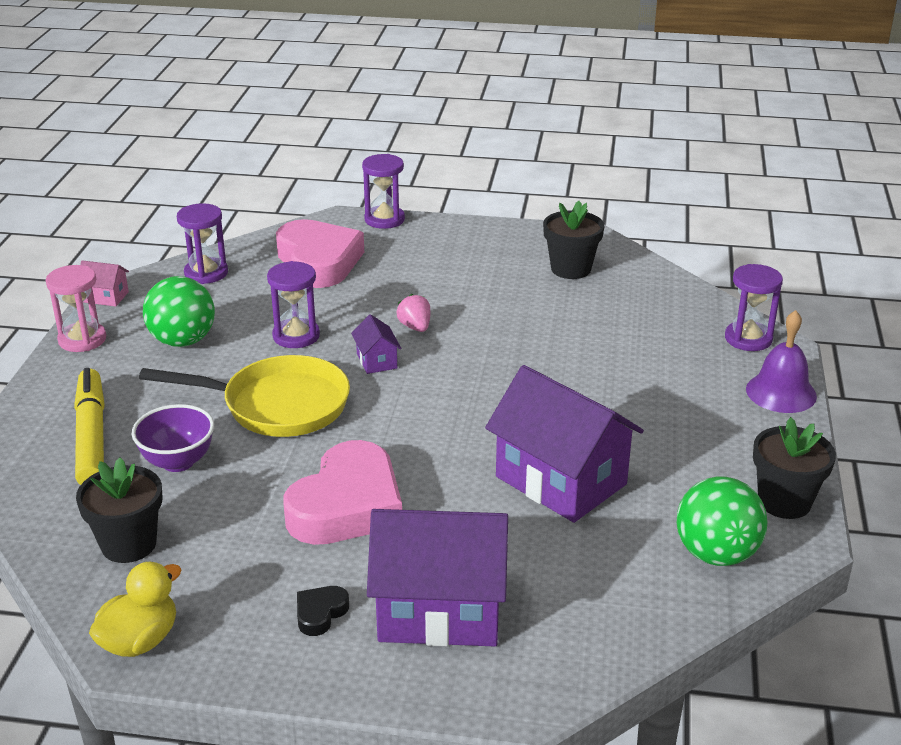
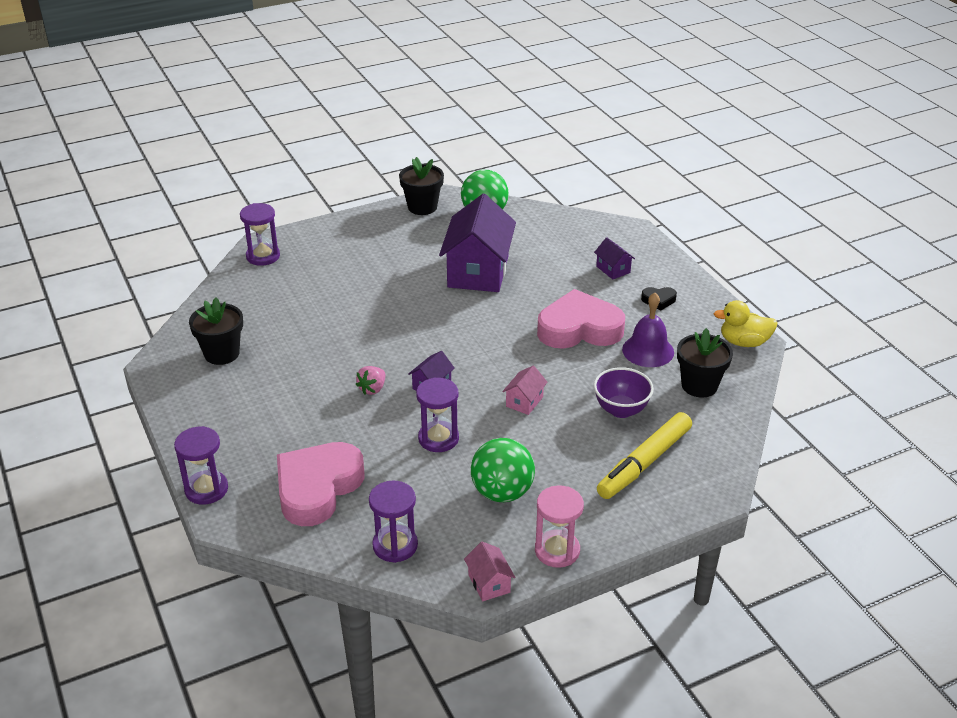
camera: 125 degrees left, 5 degrees up
(278, 405) = (524, 401): yellow pan -> pink house
(440, 610) = (613, 269): purple house -> purple house, size x0.43
(781, 392) = (317, 231): purple bell -> purple bell (648, 350)

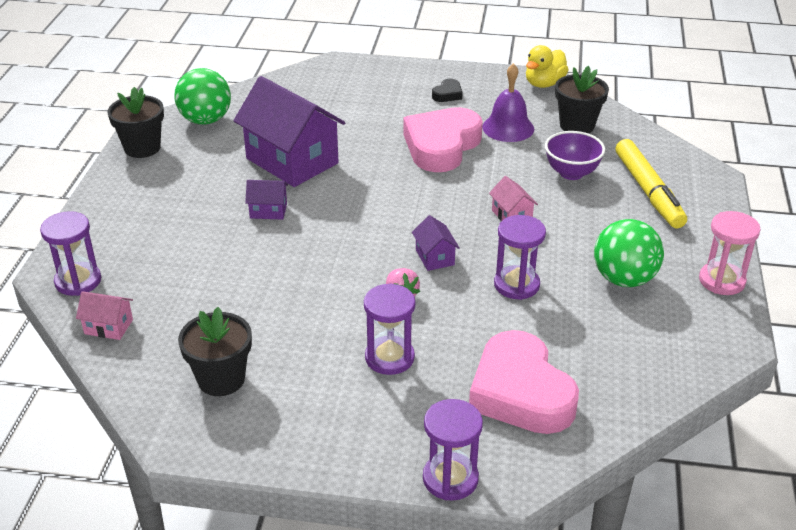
camera: 55 degrees left, 0 degrees up
(395, 545) = (646, 372): purple hourglass -> purple hourglass (389, 358)
(489, 583) = (737, 335): pink house -> pink house (108, 327)
(613, 269) = (379, 95): purple house -> purple house (268, 211)

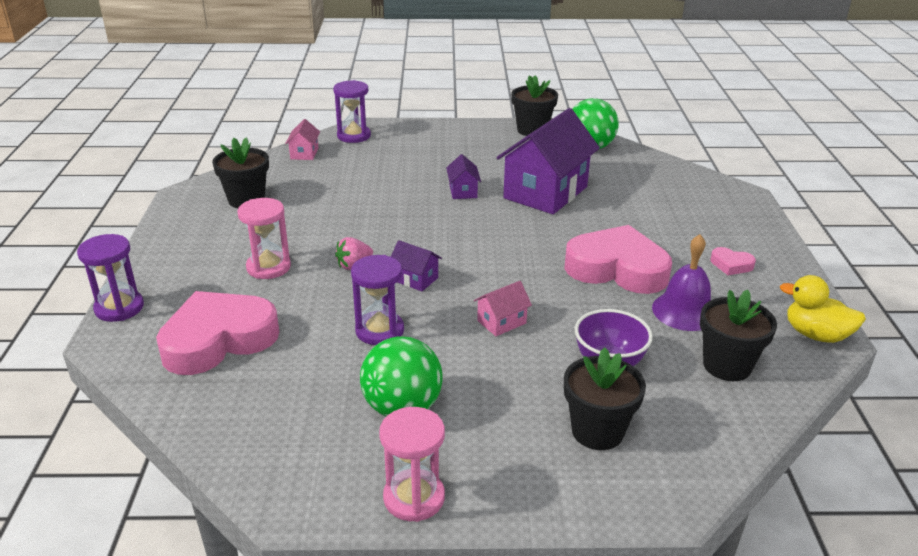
camera: 80 degrees right, 5 degrees down
(389, 358) = (268, 267): purple hourglass -> pink hourglass
(435, 257) = (415, 279): purple house -> purple house turned 60 degrees clockwise
(447, 94) = (731, 265): black heart -> pink heart
(648, 191) = (597, 431): yellow marker -> black flower pot

